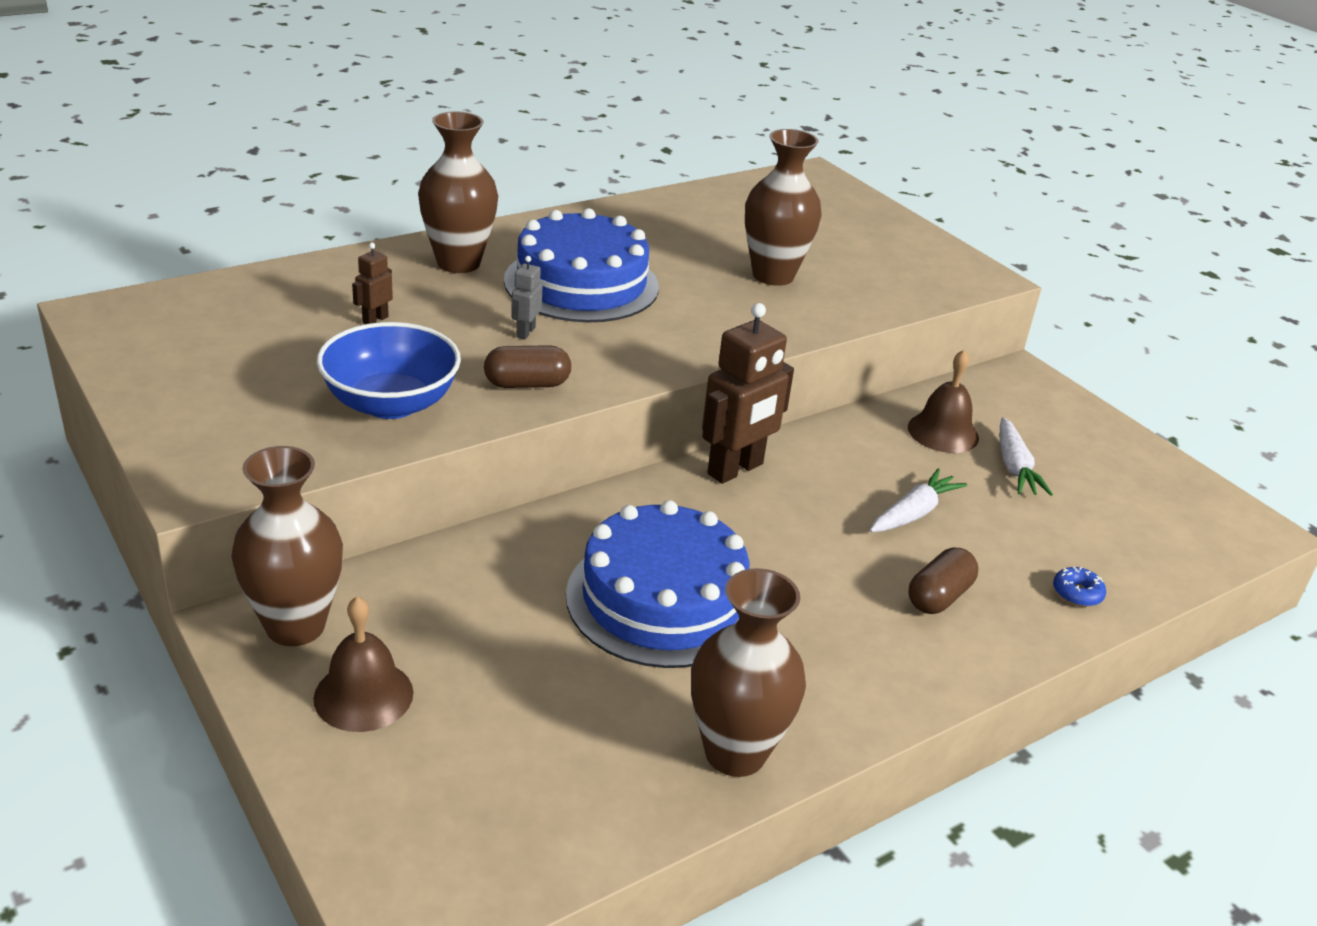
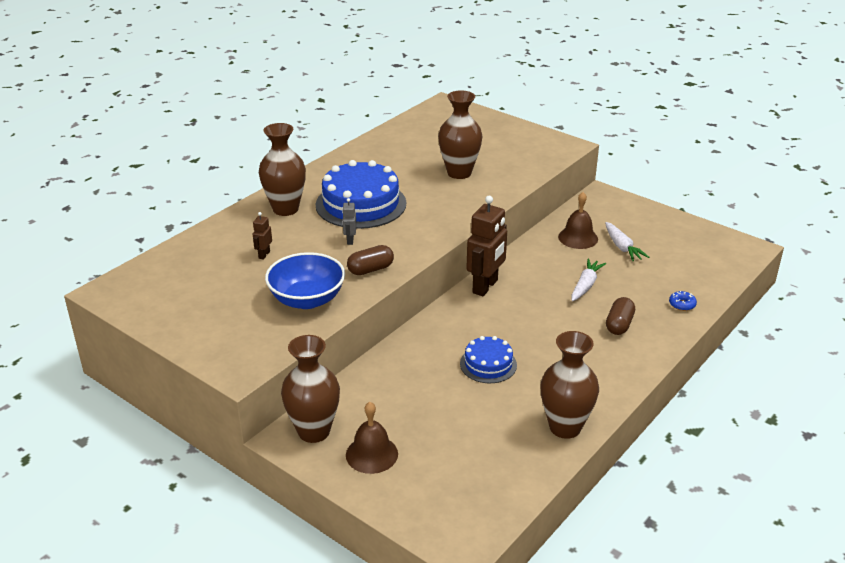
camera: 15 degrees left, 0 degrees up
(662, 599) = (488, 364): blue cake -> blue cake, size x0.54

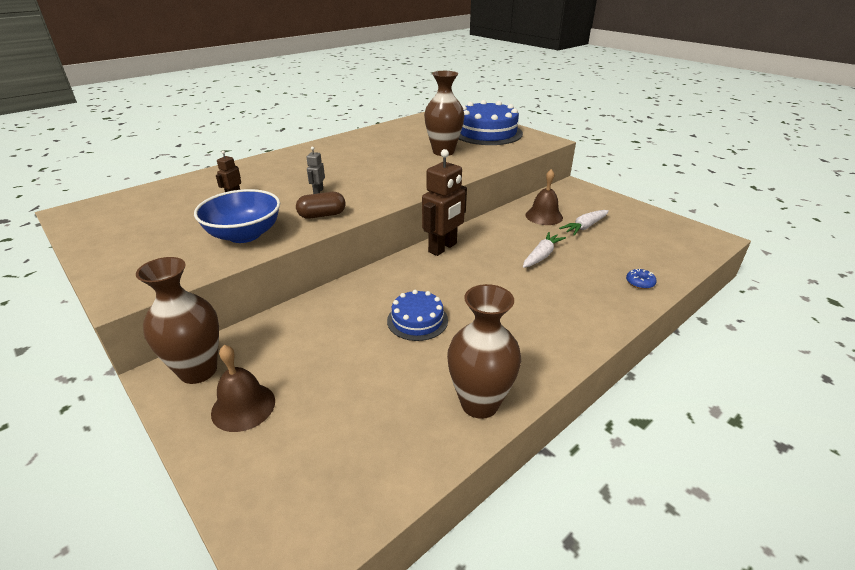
camera: 10 degrees right, 0 degrees up
(285, 209) = (278, 165): brown vase -> none
(361, 204) = (345, 166): blue cake -> blue cake (487, 133)
(619, 325) = (569, 295): brown capsule -> none
(622, 247) = (585, 227): white carrot -> white carrot turned 60 degrees clockwise

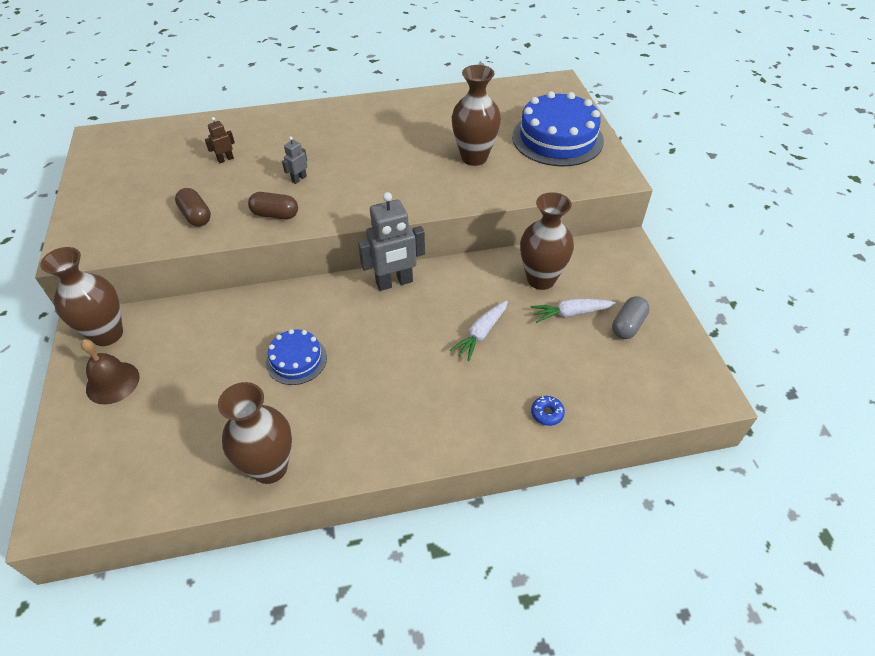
camera: 30 degrees right, 15 degrees up
(244, 235) = (196, 216): blue bowl -> brown capsule
(443, 248) = (394, 282): brown robot -> grey robot
(541, 256) = (481, 334): white carrot -> white carrot turned 150 degrees clockwise
(544, 216) = (541, 279): brown bell -> brown vase
(626, 222) = (628, 325): none -> grey capsule

